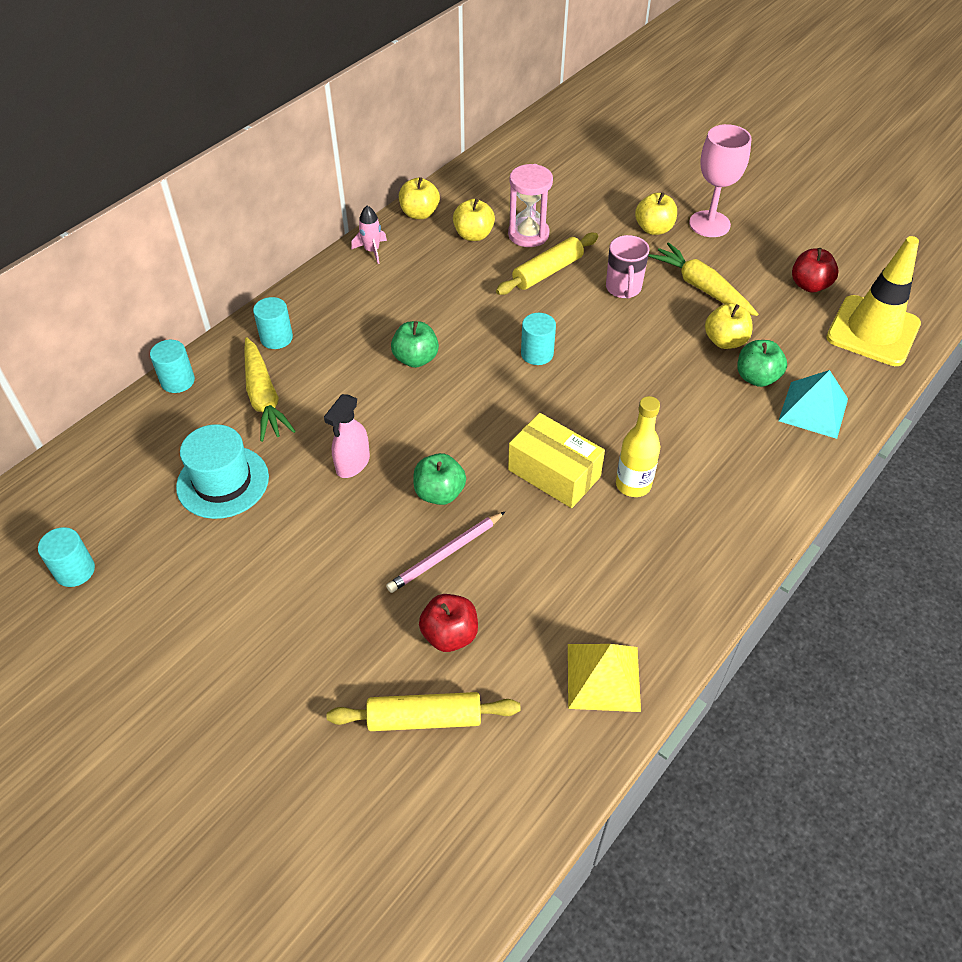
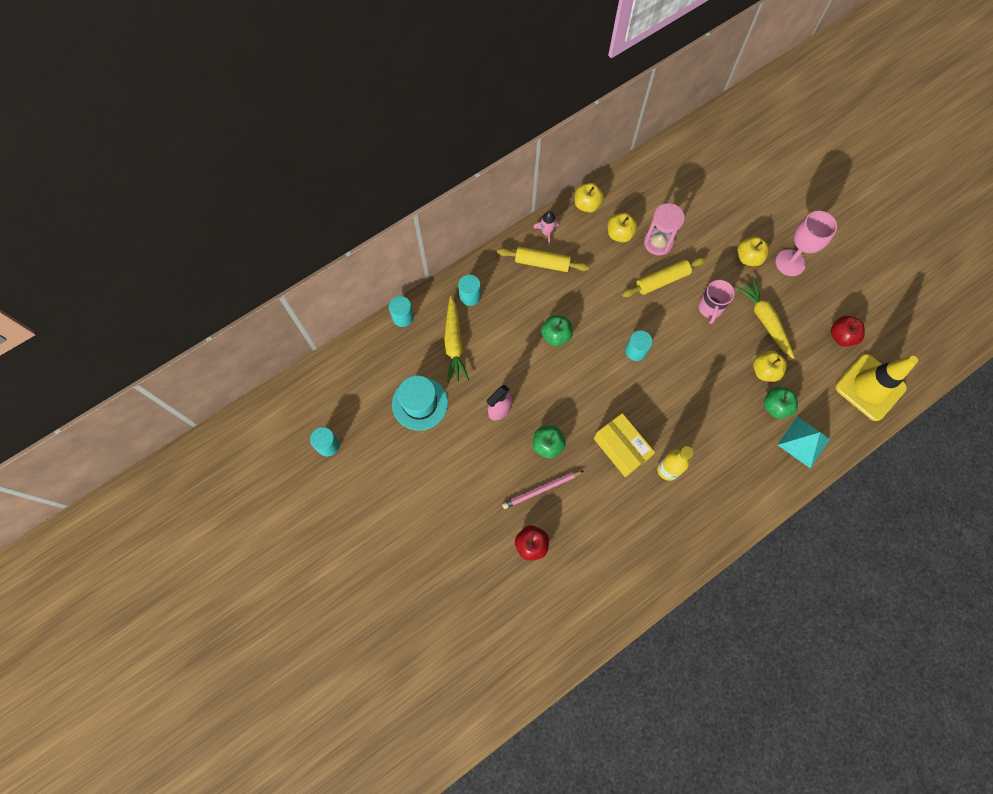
camera: 15 degrees right, 20 degrees up
(424, 718) = (505, 593): yellow rolling pin -> yellow rolling pin (542, 263)
(603, 677) = (611, 595): yellow pyramid -> none

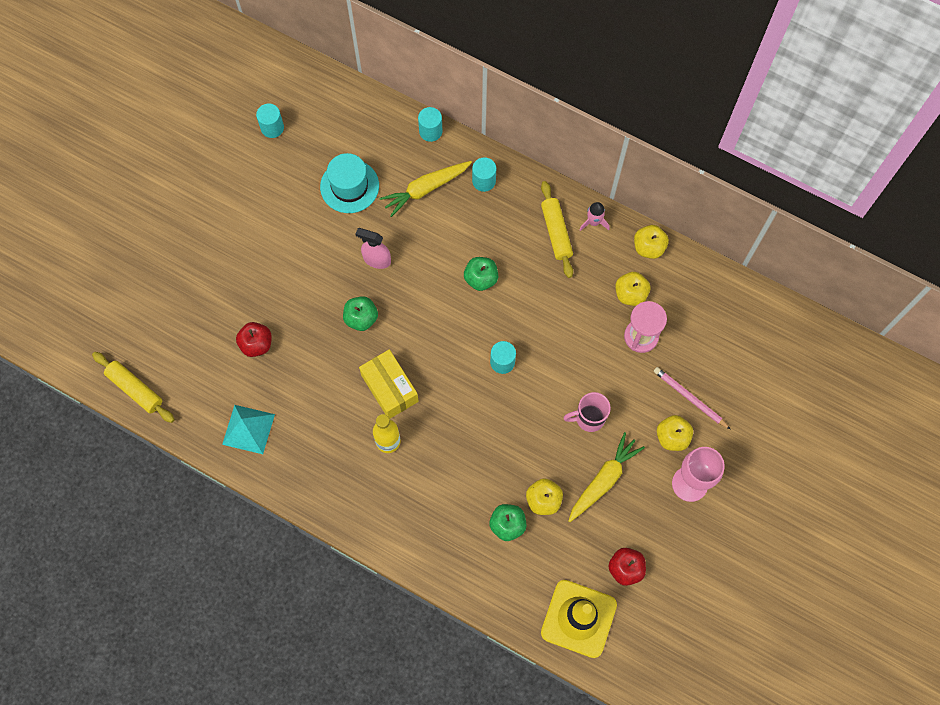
camera: 65 degrees right, 0 degrees up
(541, 490) = (314, 331): pink pencil -> pink pencil (690, 398)
(621, 448) = (389, 388): yellow box -> yellow box turned 60 degrees counterclockwise
(662, 280) = (597, 358): yellow rolling pin -> yellow rolling pin (135, 389)
(803, 442) = (481, 567): turquoise pyramid -> turquoise pyramid (248, 429)

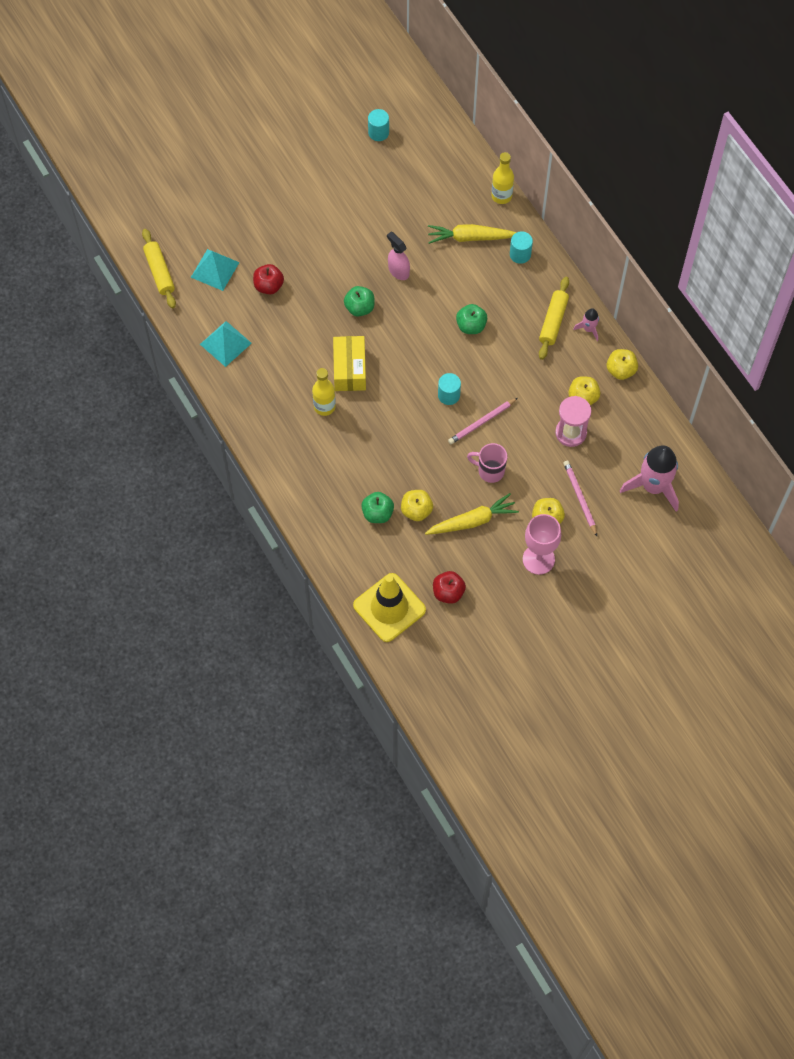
camera: 30 degrees right, 5 degrees down
(191, 356) = (215, 269): none -> turquoise pyramid
(349, 186) = (411, 206): turquoise hat -> none
(430, 131) = (501, 196): turquoise cylinder -> yellow bottle
(551, 372) = (482, 422): none -> pink pencil
(749, 348) = (653, 486): none -> pink rocket

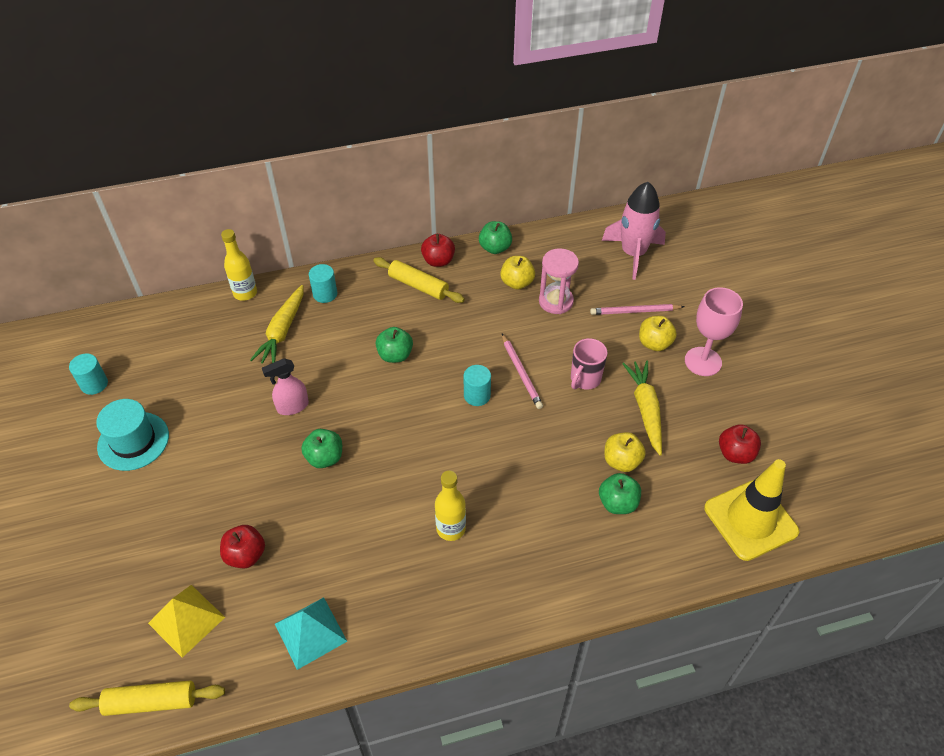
camera: 75 degrees left, 15 degrees down
(215, 269) = (186, 620): turquoise pyramid -> yellow pyramid
(337, 180) = (133, 441): none -> turquoise hat
(349, 369) = (407, 488): yellow box -> none
(588, 329) = (438, 261): pink rocket -> red apple
(621, 370) = (495, 248): yellow apple -> green apple

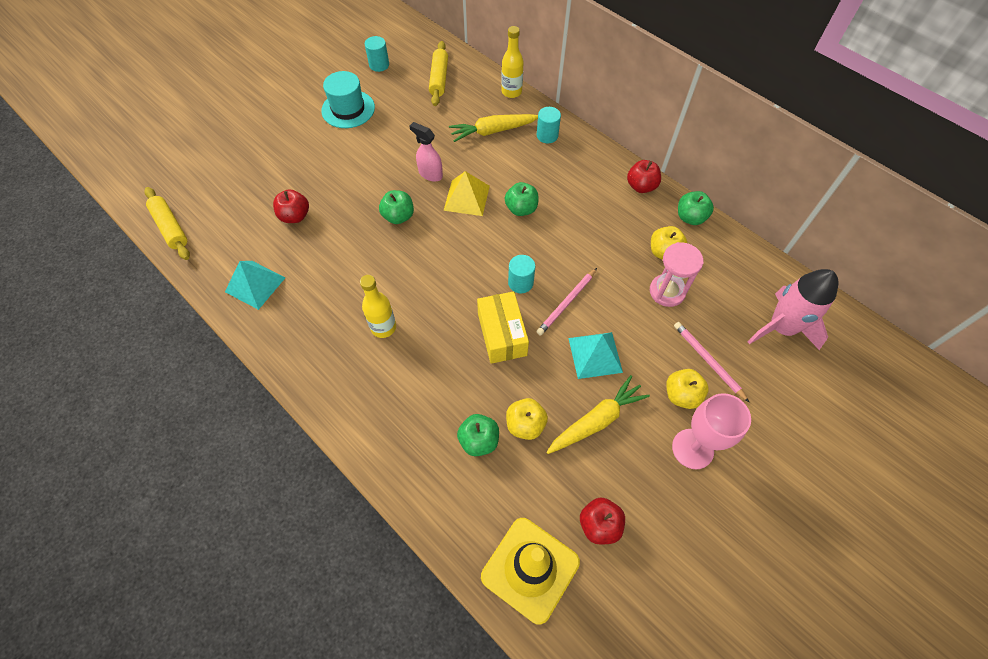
camera: 60 degrees right, 10 degrees up
(186, 620) = (233, 212): yellow pyramid -> yellow pyramid (467, 198)
(418, 286) = (603, 187): yellow rolling pin -> yellow rolling pin (439, 79)
(522, 436) = (502, 334): none -> yellow box
(584, 379) = (595, 355): pink mug -> turquoise pyramid

